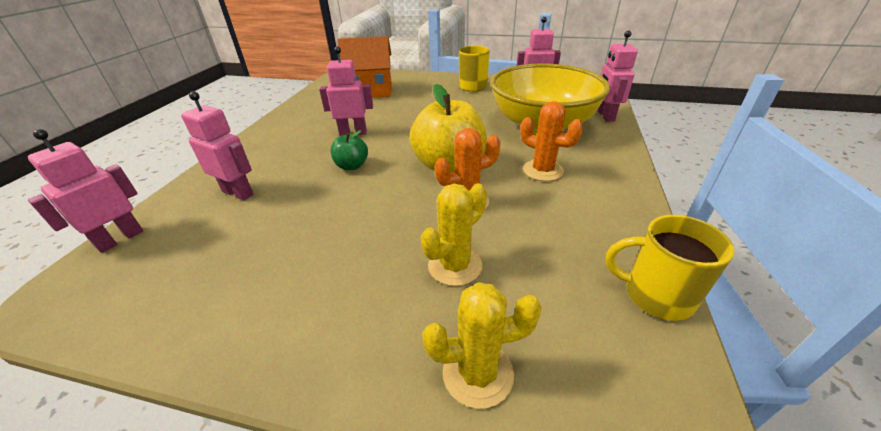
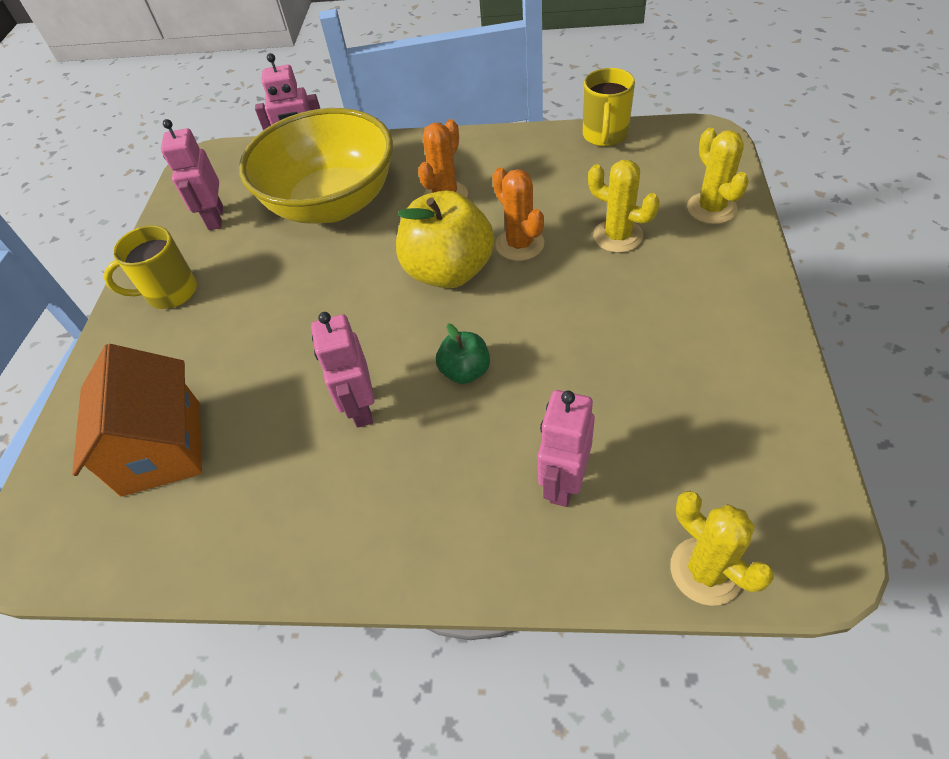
camera: 95 degrees left, 15 degrees up
(120, 239) = (706, 571): pink robot -> yellow cactus

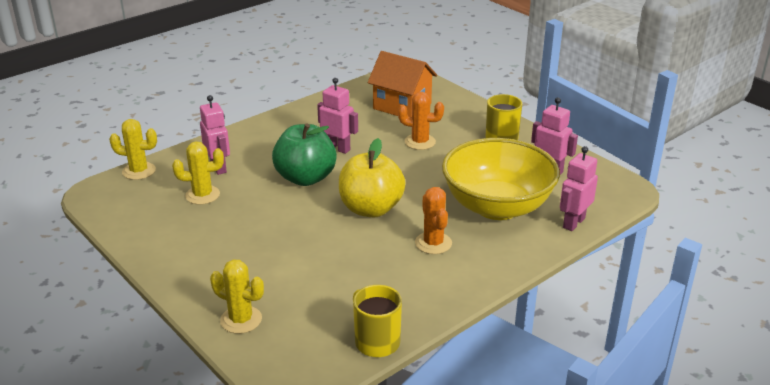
camera: 130 degrees right, 20 degrees down
(465, 371) = (305, 178): green apple -> green apple, size x2.00
(519, 244) = (347, 239): orange cactus -> orange cactus (420, 142)
(618, 236) = (290, 272): yellow cactus -> yellow cactus (202, 195)

